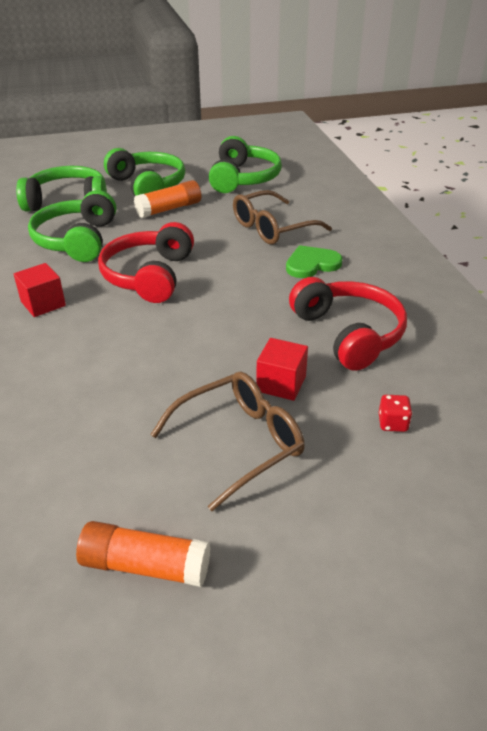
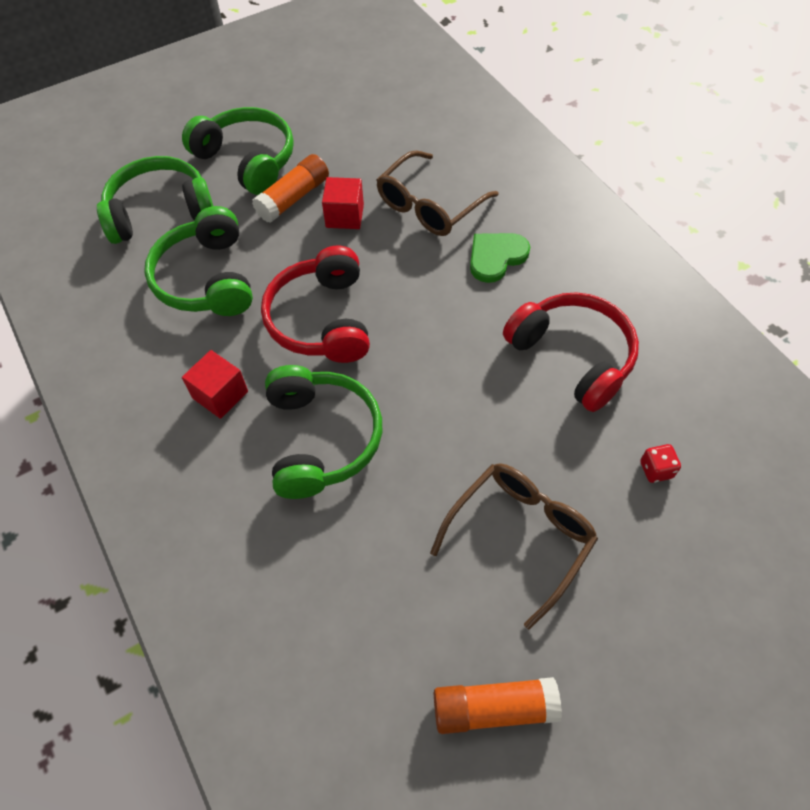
camera: 15 degrees left, 20 degrees up
(243, 178) = (360, 122): green headphones -> green headphones (321, 438)
(281, 384) = (530, 446): red cube -> red cube (344, 216)

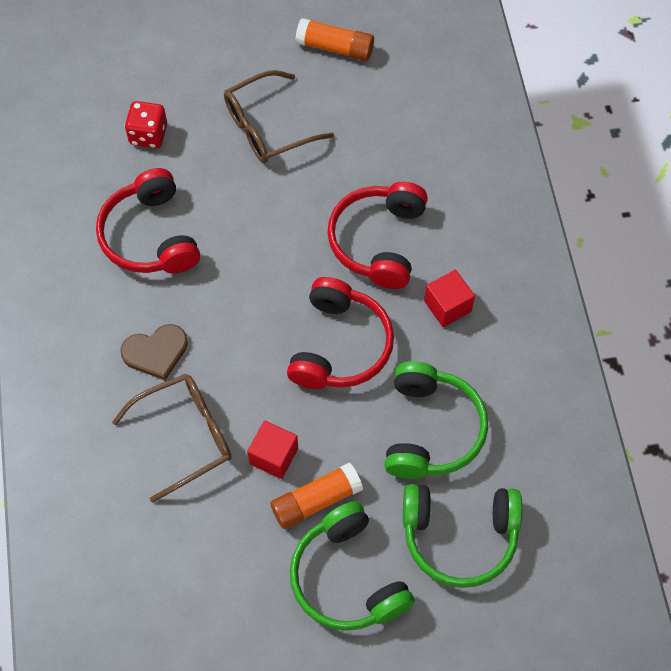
camera: 160 degrees left, 5 degrees up
(321, 438) = (378, 241): green headphones -> red headphones
(496, 257) = (156, 352): green heart -> brown heart
(656, 470) = (148, 135): red dice -> red dice, size x1.59

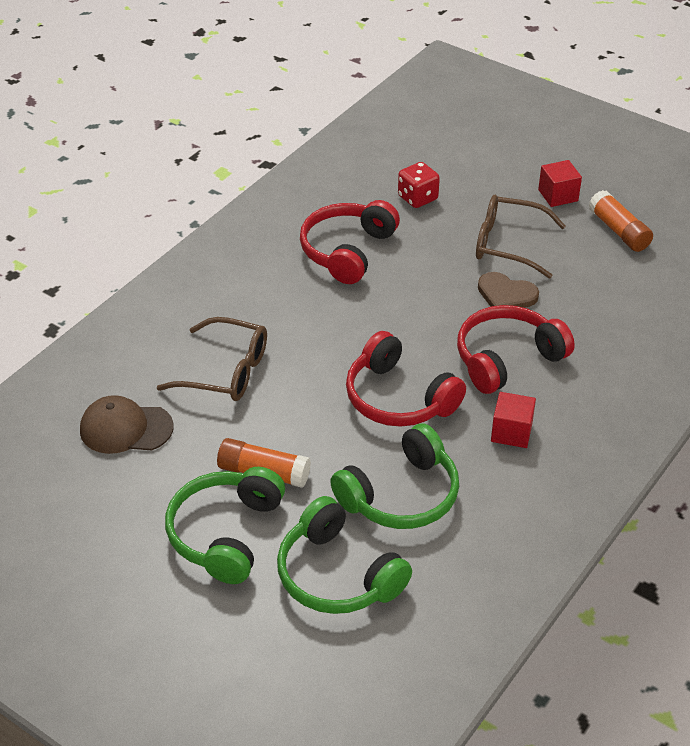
camera: 45 degrees right, 20 degrees down
(156, 352) = (268, 313): brown heart -> brown heart (506, 294)
(168, 559) = (125, 428): none -> brown cap
(273, 456) = (269, 425): red cube -> red cube (558, 195)
(340, 346) = (398, 398): red headphones -> red headphones turned 75 degrees clockwise

